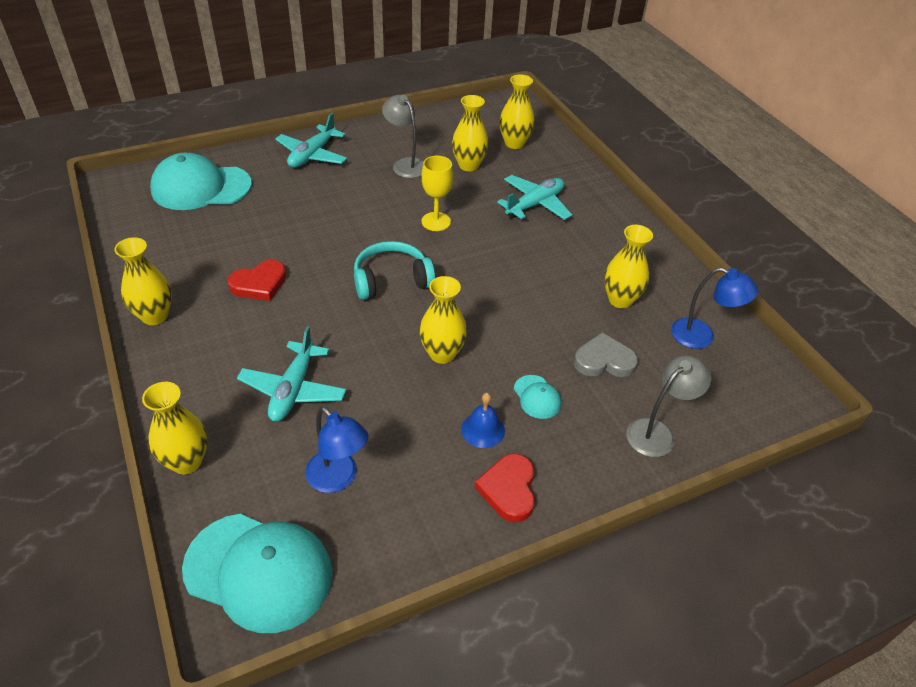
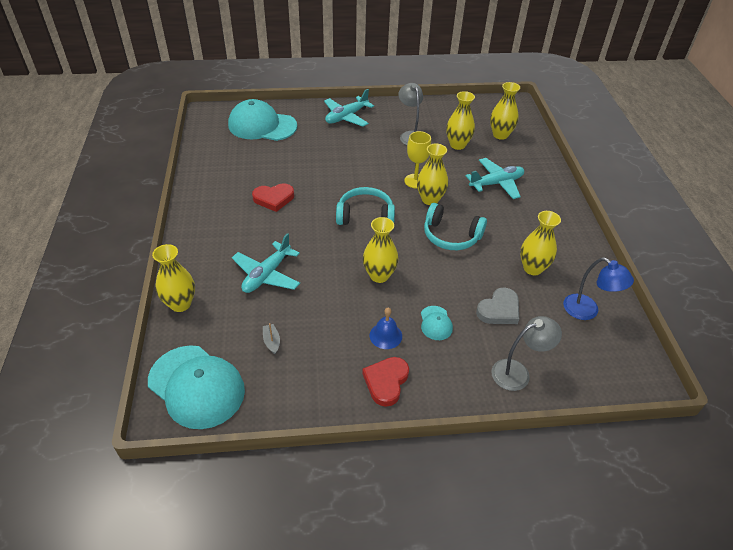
camera: 20 degrees right, 0 degrees up
(154, 316) = (198, 205): yellow vase -> yellow vase (430, 199)
(338, 479) = (272, 341): blue lamp -> grey boat
(509, 282) = (451, 236): none -> turquoise headphones
(604, 360) = (499, 310): grey heart -> grey heart turned 120 degrees clockwise

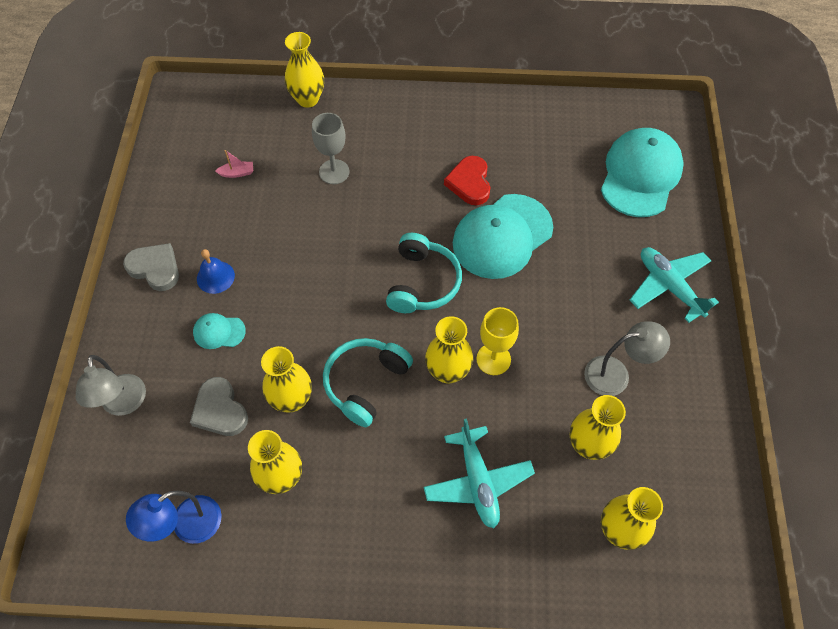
camera: 100 degrees right, 15 degrees up
(196, 386) = (201, 115): turquoise cap -> turquoise cap (502, 236)
(267, 275) = (334, 172): turquoise plane -> grey goblet
(272, 341) = (237, 173): grey boat -> pink boat
(379, 275) = (309, 283): yellow vase -> yellow vase (292, 399)
(386, 382) = (155, 268): red heart -> grey heart

